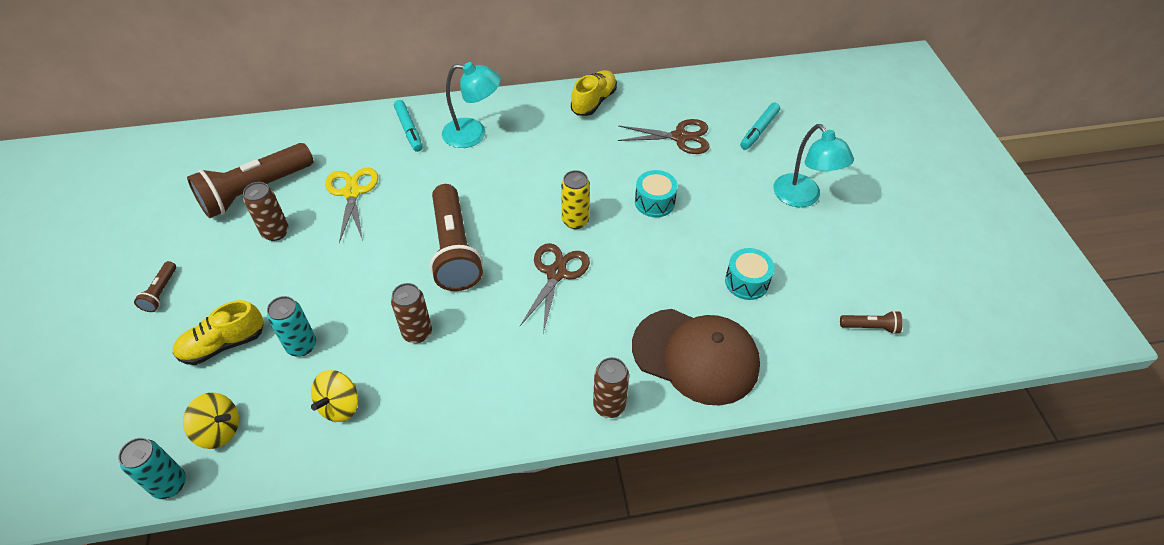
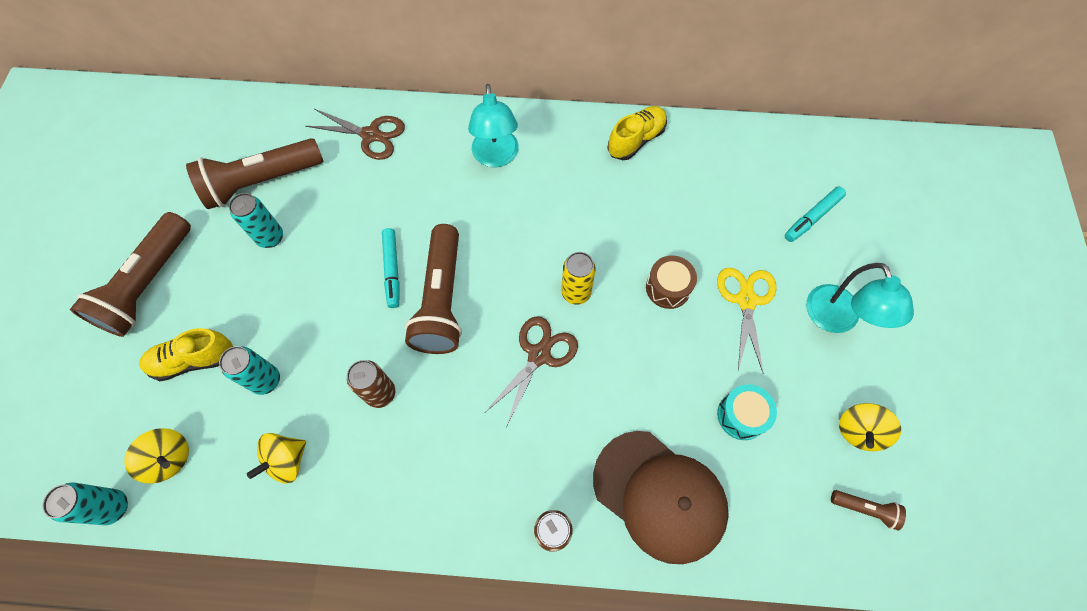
camera: 15 degrees right, 15 degrees up
(161, 292) = (149, 284): brown flashlight -> brown flashlight, size x2.29
(275, 232) = (270, 237): brown can -> turquoise can
(352, 192) = (355, 204): yellow scissors -> yellow scissors (746, 300)
(409, 130) = (431, 137): turquoise marker -> turquoise marker (392, 270)
(473, 134) = (496, 157): turquoise lamp -> turquoise lamp turned 60 degrees clockwise
(654, 202) = (668, 288): turquoise drum -> brown drum
(680, 137) = (720, 208): brown scissors -> brown scissors (371, 135)
(847, 272) = (859, 431): none -> yellow spinning top

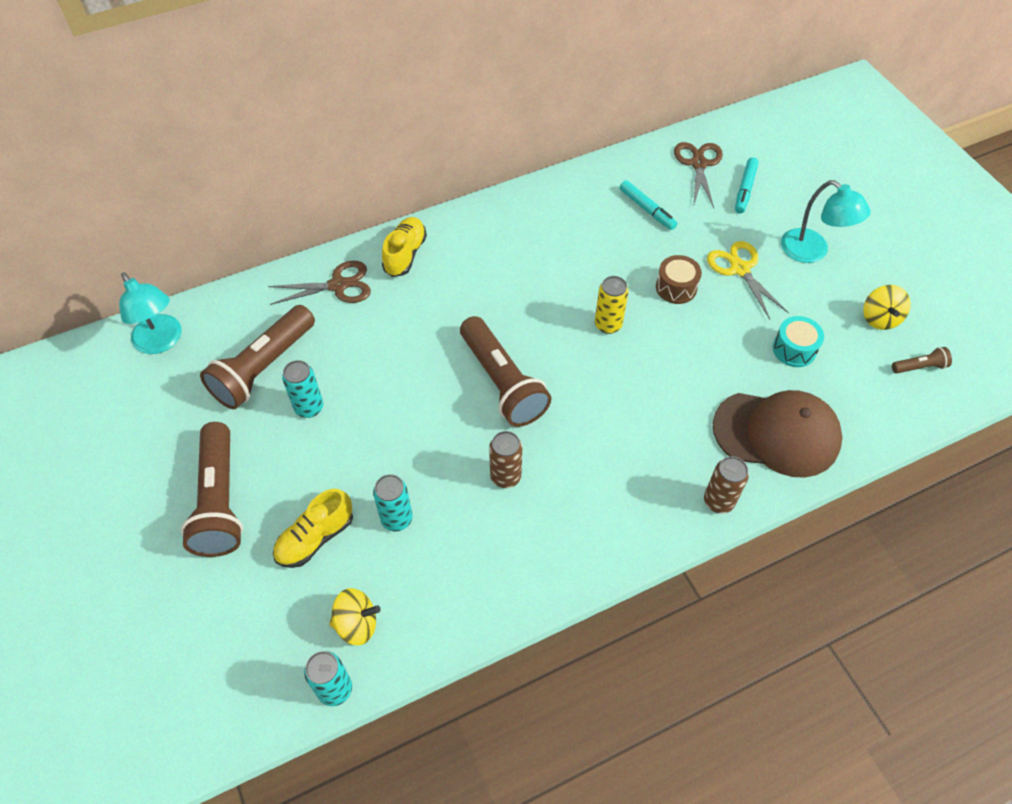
camera: 30 degrees left, 10 degrees down
(287, 461) = (465, 568): yellow spinning top -> none
(392, 270) = (442, 381): turquoise marker -> turquoise marker (647, 209)
(496, 157) = (464, 254): turquoise lamp -> turquoise lamp (161, 342)
(539, 354) = (613, 383): brown scissors -> brown scissors (698, 164)
(636, 140) = (571, 192): yellow shoe -> yellow shoe (405, 254)

